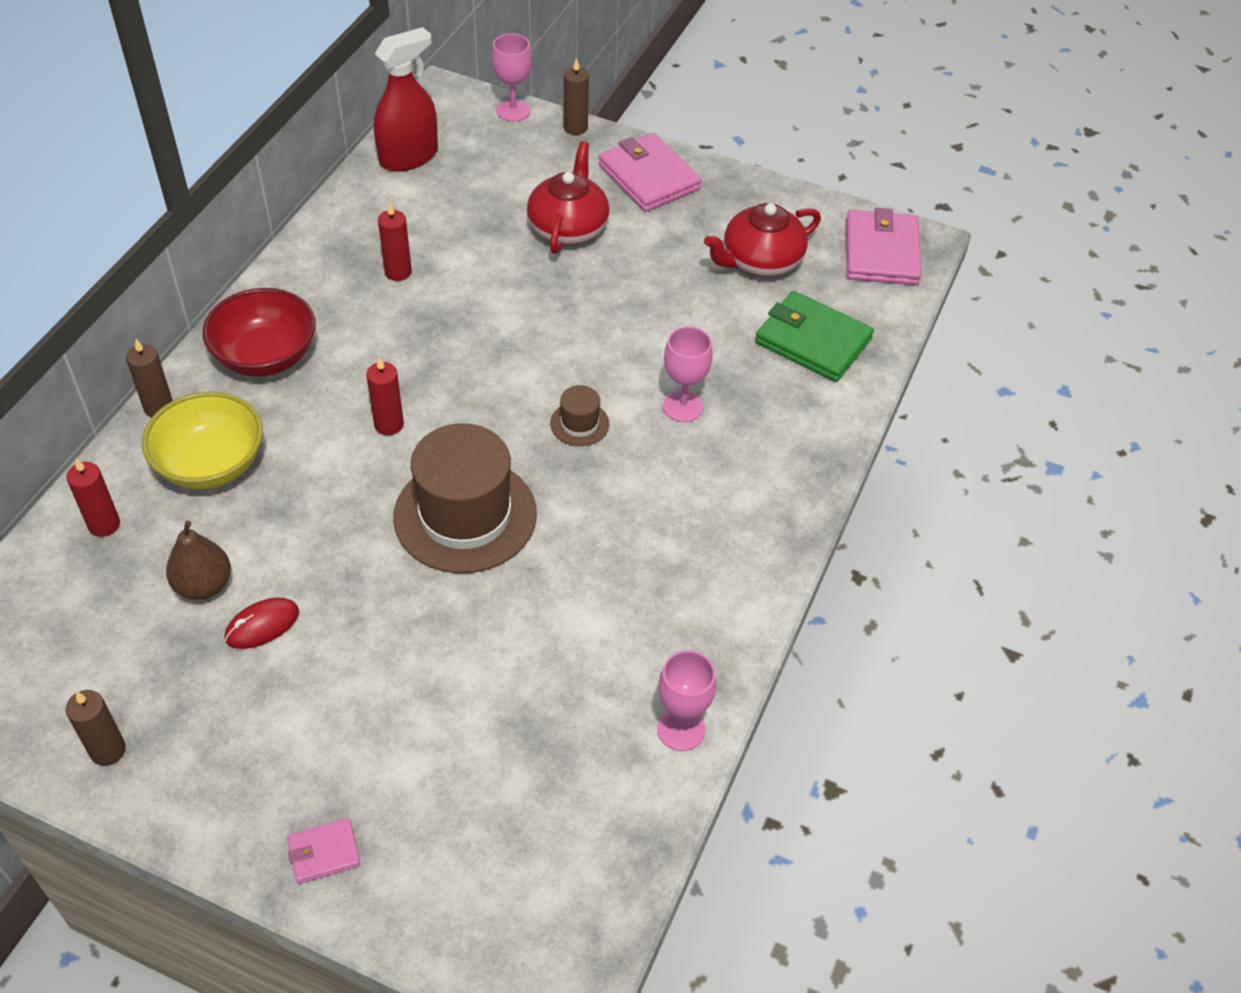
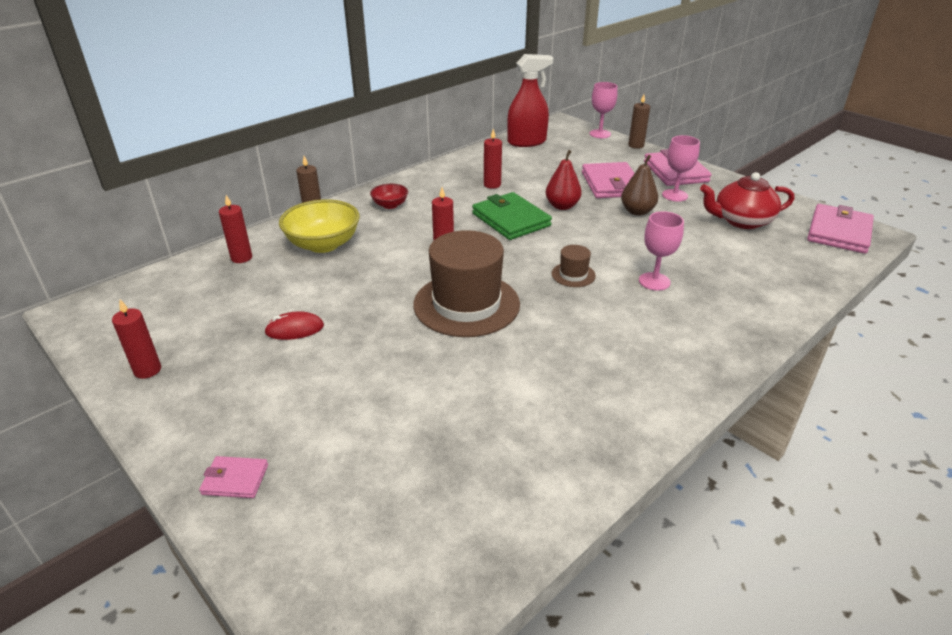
camera: 25 degrees right, 15 degrees down
(108, 750) = (147, 370): brown candle -> red candle
(204, 585) = (275, 300): brown pear -> brown pear (637, 211)
(266, 356) = (390, 205): red bowl -> red bowl, size x0.53
(517, 293) = (562, 206): none -> red pear
(568, 227) = (611, 184): red teapot -> pink wallet
(681, 729) = (567, 483): pink goblet -> pink goblet (674, 195)
(813, 341) = (770, 267): green wallet -> green wallet (511, 220)

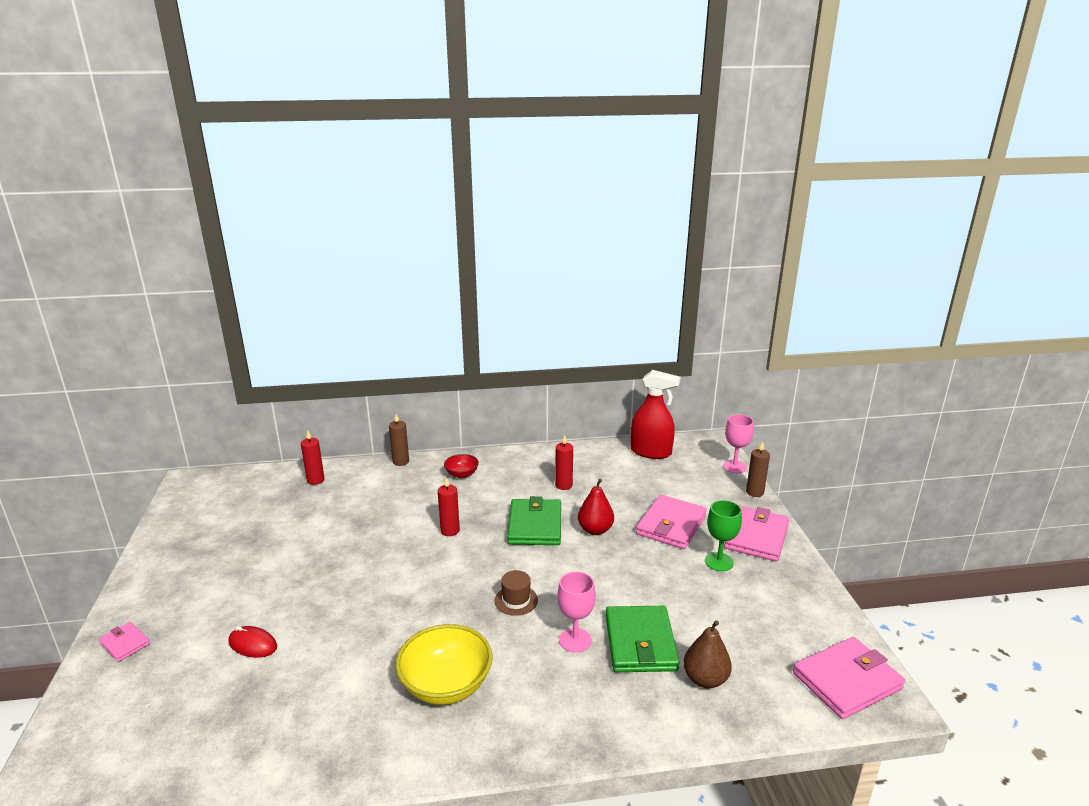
camera: 35 degrees right, 10 degrees down
(147, 370) = (174, 542): red candle -> none
(294, 329) = (278, 552): red mouse -> red mouse (253, 644)
(323, 244) = (376, 491): yellow bowl -> yellow bowl (446, 685)
(466, 304) = (404, 587): brown hat -> none
(637, 211) = (657, 563): brown pear -> brown pear (705, 679)
(674, 195) = (719, 562): pink goblet -> green goblet
(698, 264) = (640, 642): none -> green wallet
(741, 221) = (750, 618): red teapot -> none

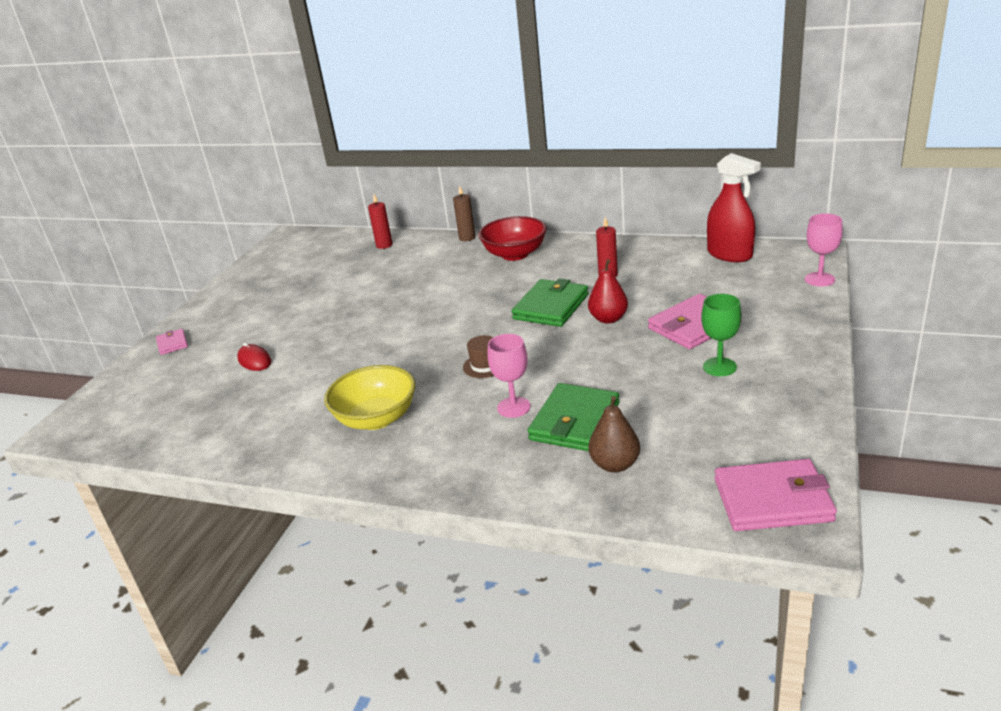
camera: 30 degrees right, 5 degrees up
(450, 531) = (468, 300): red candle -> none
(462, 474) = (515, 254): red bowl -> red bowl, size x1.88
(754, 492) = (822, 307): brown candle -> none
(756, 536) = (785, 350): pink wallet -> none

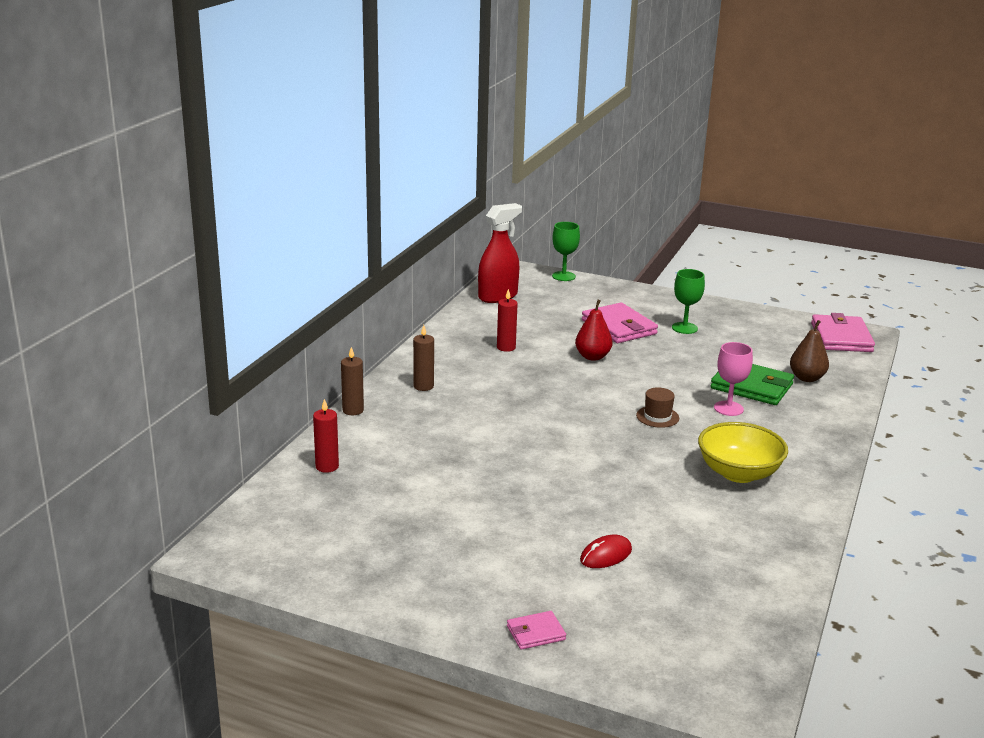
camera: 90 degrees left, 5 degrees down
(515, 254) = (423, 386): red bowl -> brown candle
(551, 307) = (557, 378): green wallet -> none
(819, 279) = (563, 276): pink goblet -> green goblet

